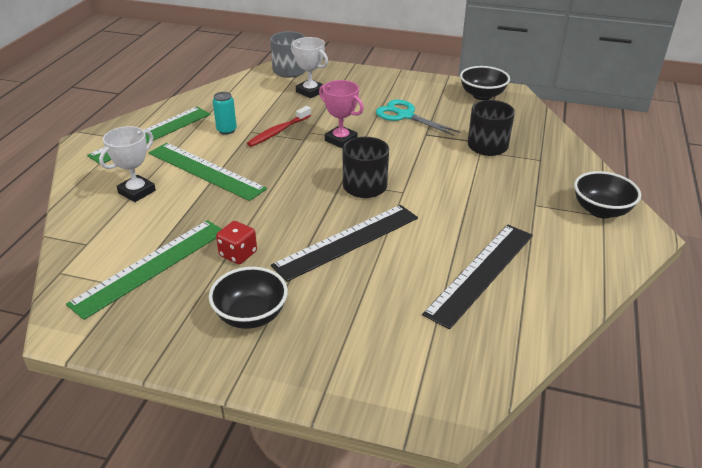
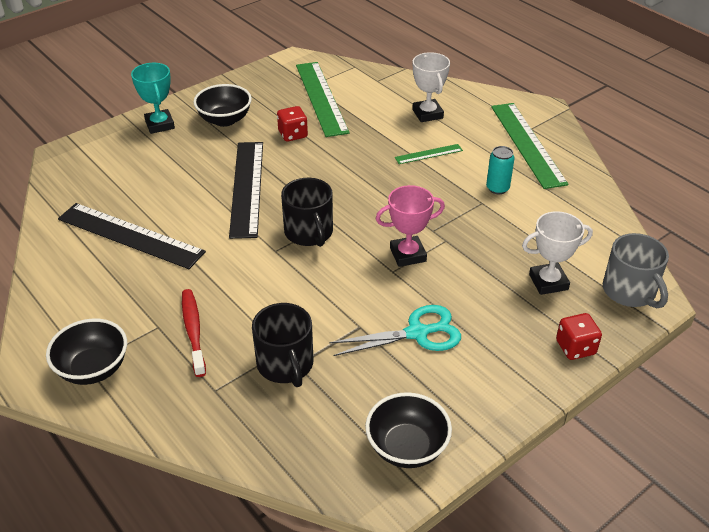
camera: 125 degrees right, 5 degrees up
(205, 170) = (428, 154): green ruler -> green ruler, size x0.47
(278, 131) = (465, 220): red toothbrush -> red toothbrush (193, 331)
(305, 365) = (160, 125): none -> turquoise trophy
(355, 74) = (575, 347): none -> red dice
(480, 273) = (130, 235): black ruler -> black ruler turned 45 degrees counterclockwise

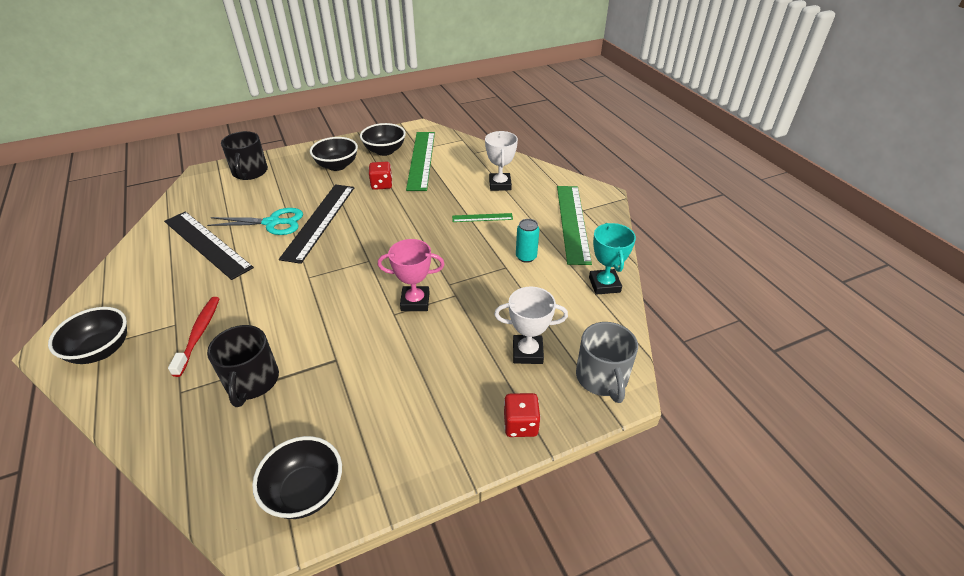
camera: 15 degrees right, 0 degrees up
(160, 125) = (287, 162): turquoise trophy -> turquoise trophy (604, 285)
(271, 93) = (385, 151): none -> black bowl
(309, 233) = (345, 267): black mug -> black mug (250, 172)
(417, 333) = (381, 377): turquoise scissors -> turquoise scissors (272, 223)

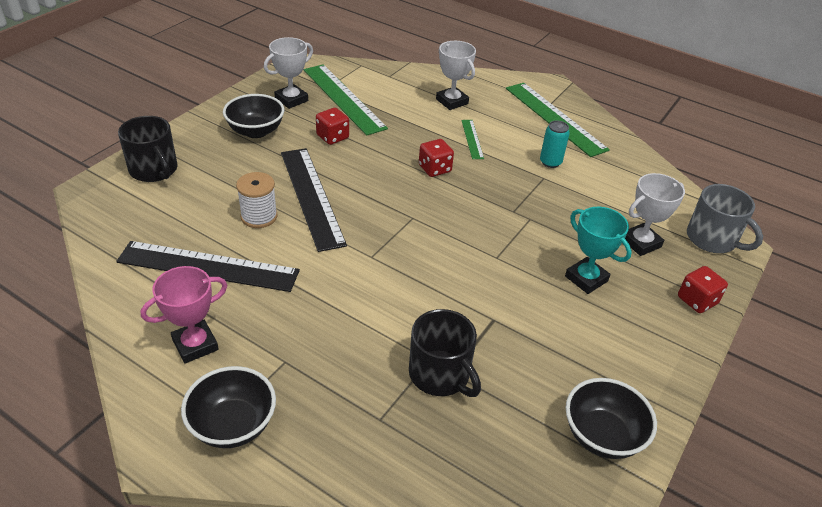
camera: 35 degrees left, 0 degrees up
(199, 334) = (326, 358): red toothbrush -> none
(272, 223) = (259, 216): turquoise scissors -> white spool
(385, 151) = (291, 99): black bowl -> white trophy
(415, 301) = (502, 238): pink trophy -> pink trophy (195, 345)
(426, 231) = (434, 169): none -> red dice
(482, 218) = (472, 139): green ruler -> green ruler turned 60 degrees counterclockwise
(604, 285) = (636, 164): turquoise trophy -> turquoise trophy (586, 279)

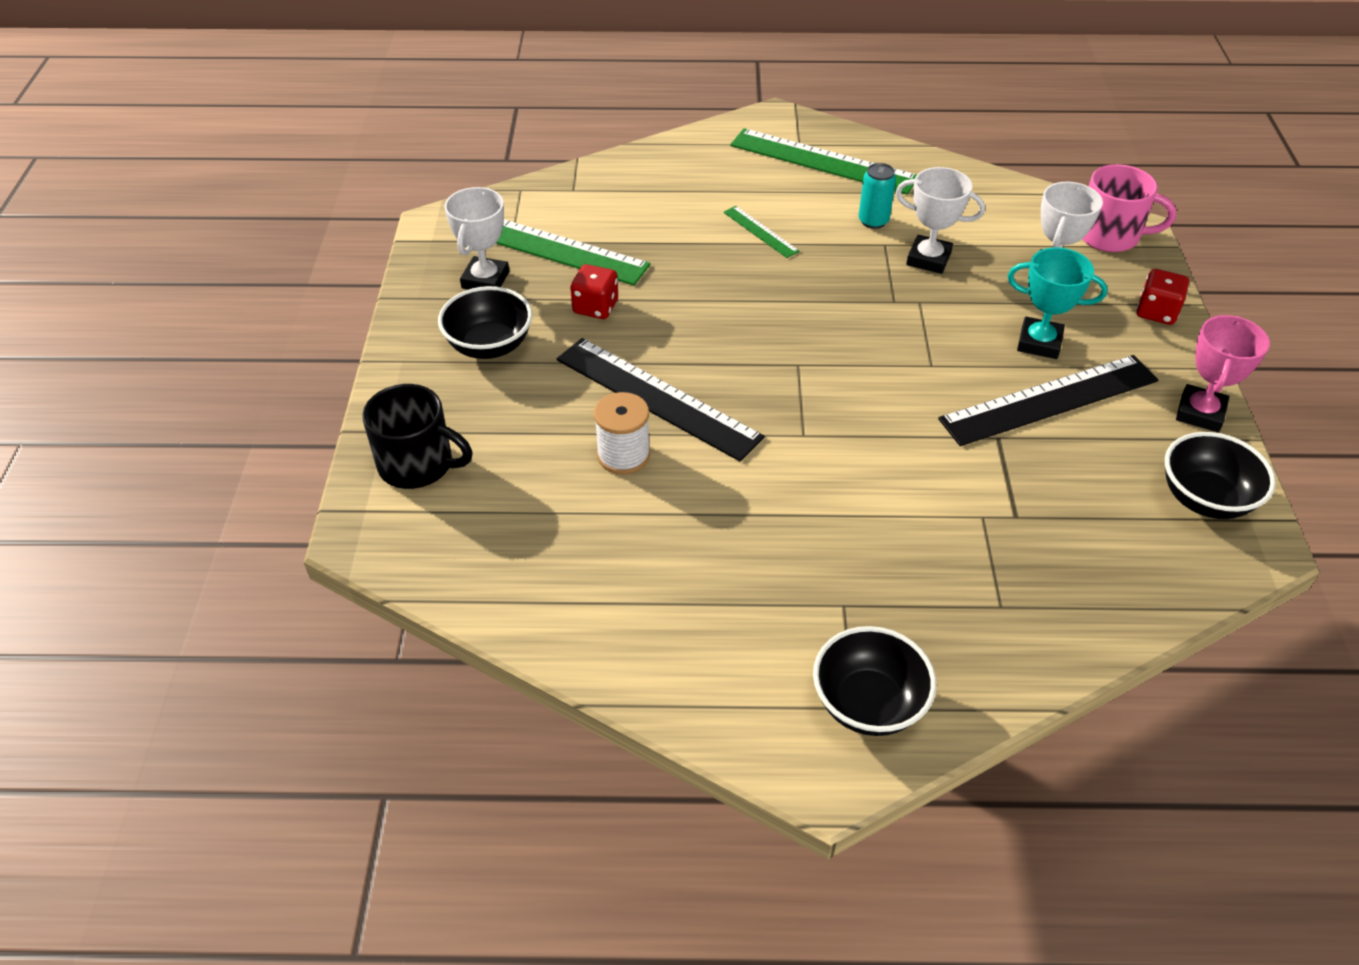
camera: 30 degrees left, 5 degrees up
(195, 345) = (728, 645): pink trophy -> pink trophy (1200, 413)
(208, 266) = (635, 548): black ruler -> black ruler (1049, 399)
(434, 169) = (759, 291): red dice -> none
(440, 375) = (1009, 526): black mug -> none
(452, 101) = (686, 192): white trophy -> white trophy (928, 259)
(712, 239) = (1110, 235): grey mug -> pink mug

